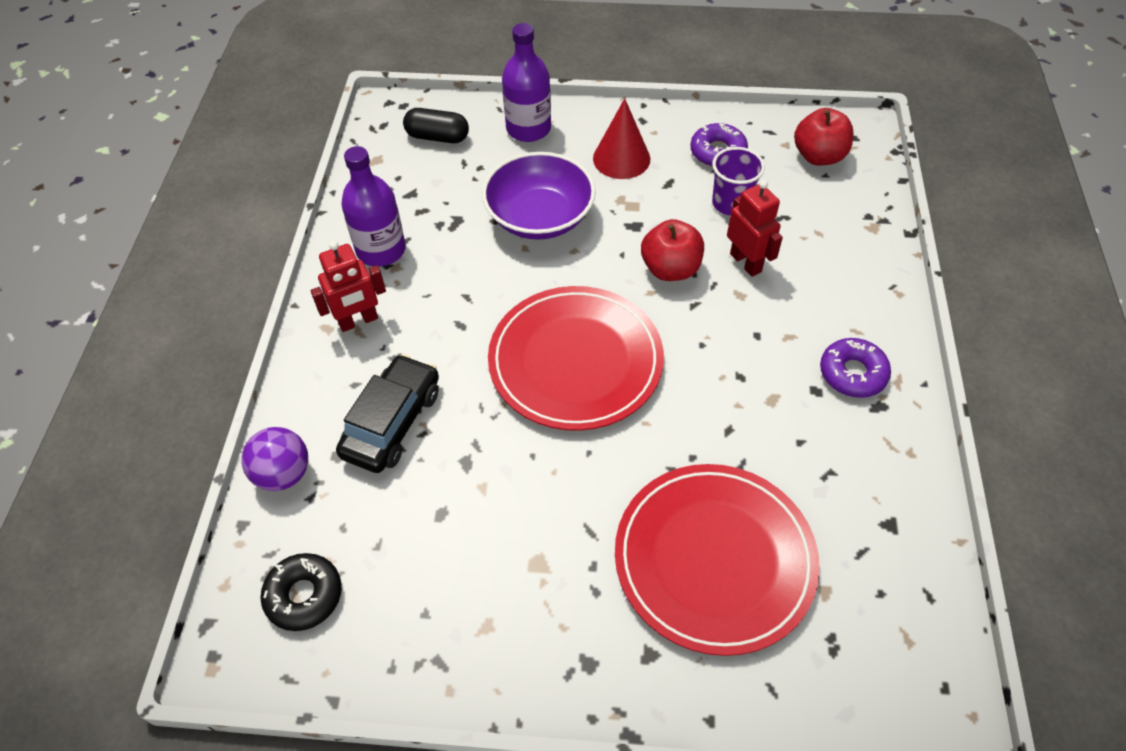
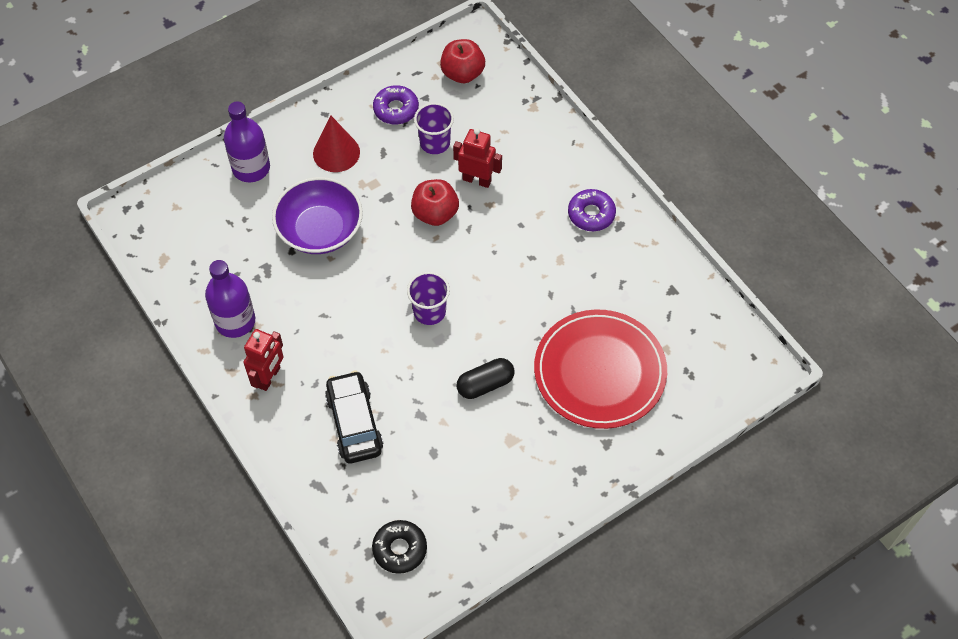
camera: 40 degrees left, 5 degrees up
(283, 474) = (319, 497): purple ball -> none
(437, 137) = (191, 214): black capsule -> black capsule (485, 384)
(575, 361) = (429, 311): red plate -> purple cup

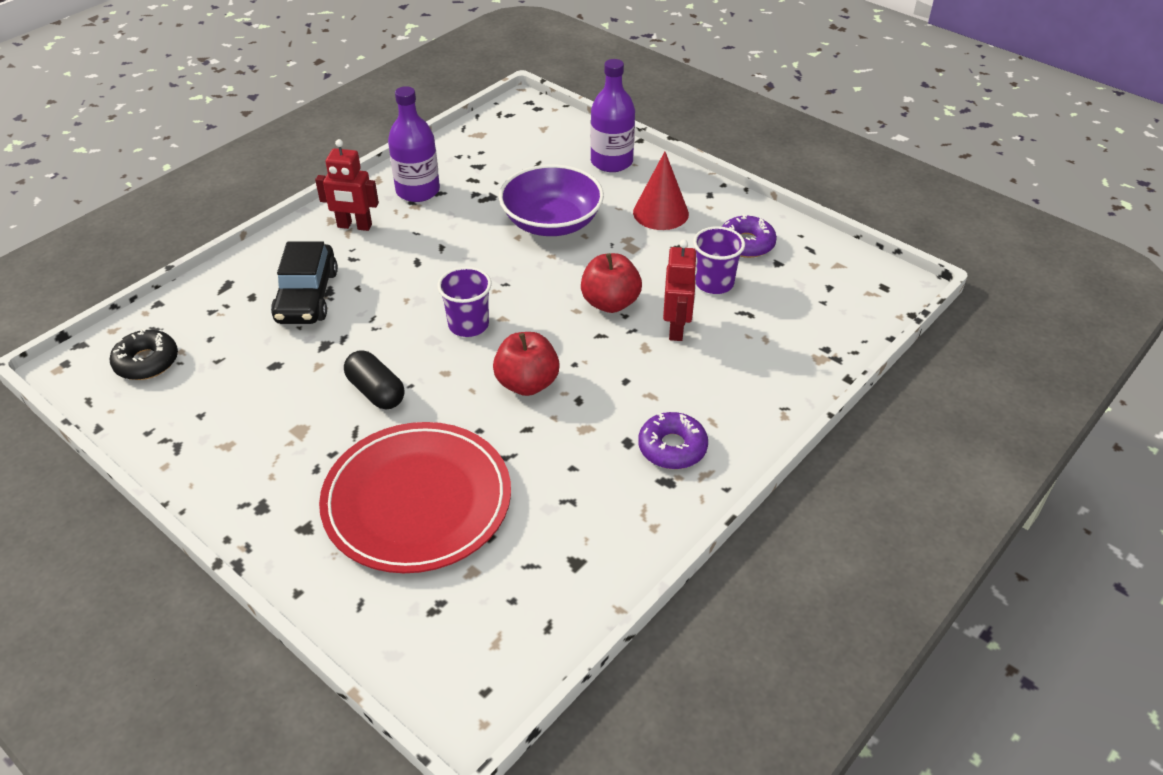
camera: 75 degrees right, 15 degrees down
(354, 423) = (307, 296): black car -> black car turned 120 degrees clockwise
(462, 73) = (833, 286): red apple -> red apple (527, 383)

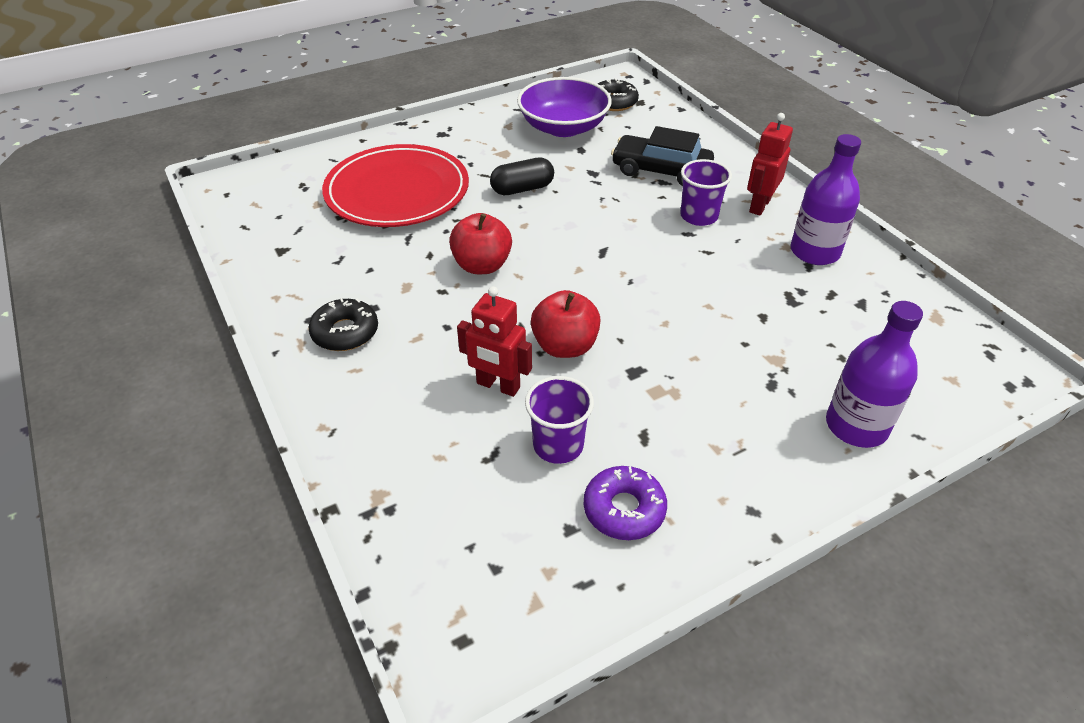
camera: 110 degrees right, 0 degrees up
(468, 325) = (579, 247): purple cup -> purple cup (699, 216)
(552, 222) = (728, 337): purple bowl -> purple bowl (563, 127)
(660, 213) = (721, 441): red cone -> none
(672, 447) = (345, 332): purple donut -> black donut

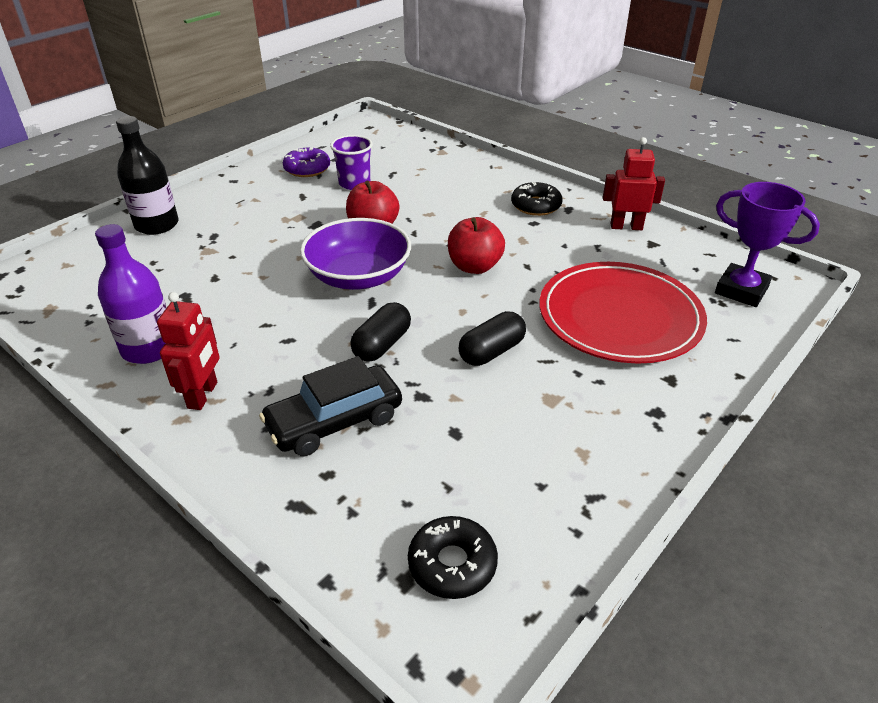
camera: 160 degrees right, 5 degrees down
(271, 189) = (741, 290): none -> purple trophy
(498, 386) = (408, 200): red robot -> red robot (626, 226)
(563, 127) = (502, 471): purple bowl -> purple bowl (358, 276)
(608, 212) = (382, 344): none -> black capsule
(661, 170) = (334, 421): black car -> black car turned 150 degrees clockwise
(699, 216) = (278, 363): purple cup -> none
(856, 426) = (157, 225): purple bottle -> black bottle

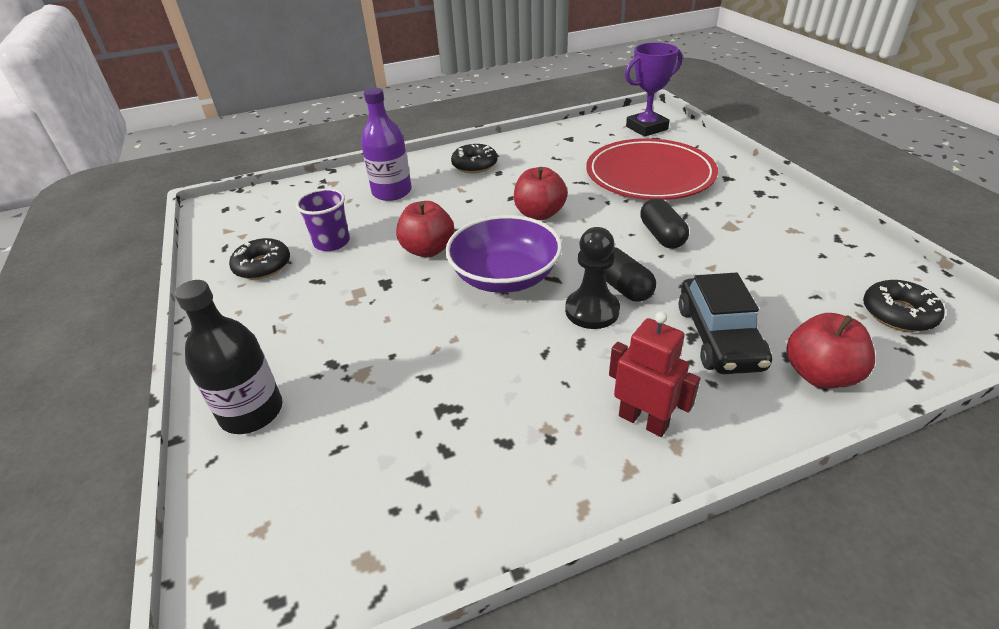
camera: 60 degrees left, 0 degrees up
(149, 348) = (532, 456): purple bottle -> purple bottle (392, 192)
(307, 169) = (262, 266): purple donut -> black donut
(307, 501) = (819, 374): none -> red apple
(335, 335) = (592, 311): none -> black pawn
(626, 226) = (539, 140): red robot -> none

